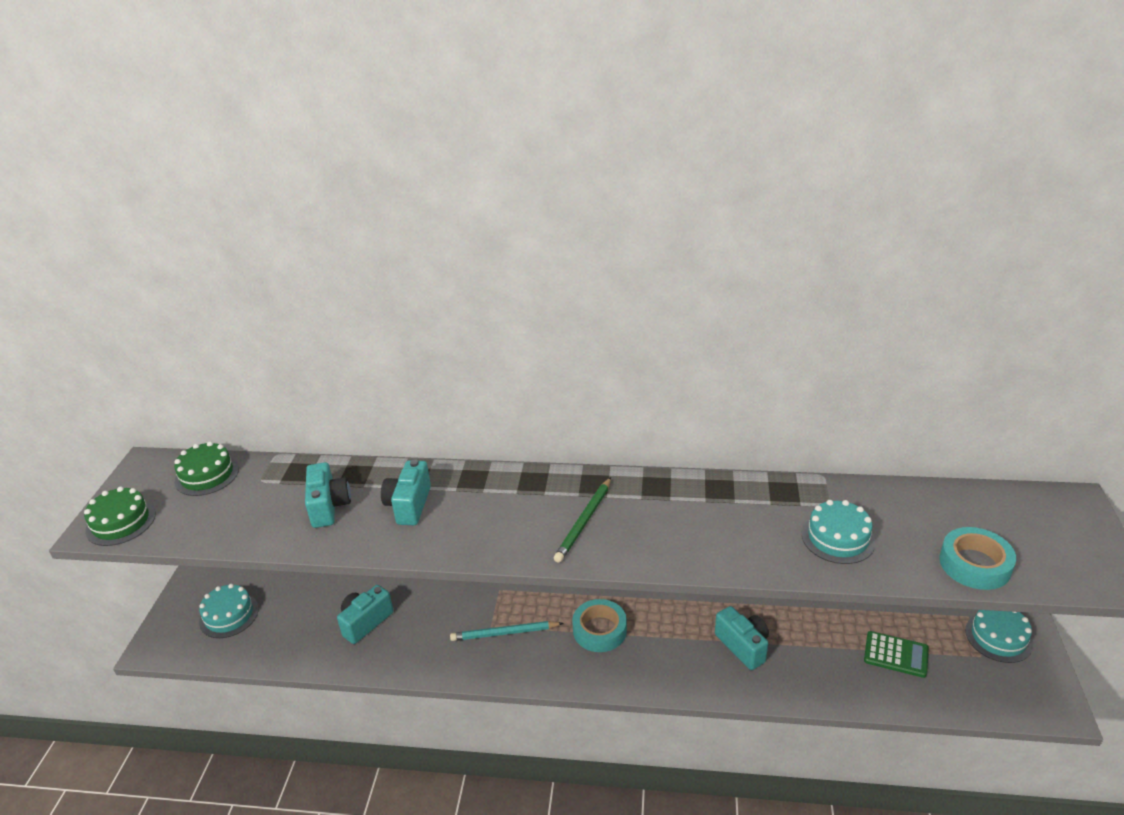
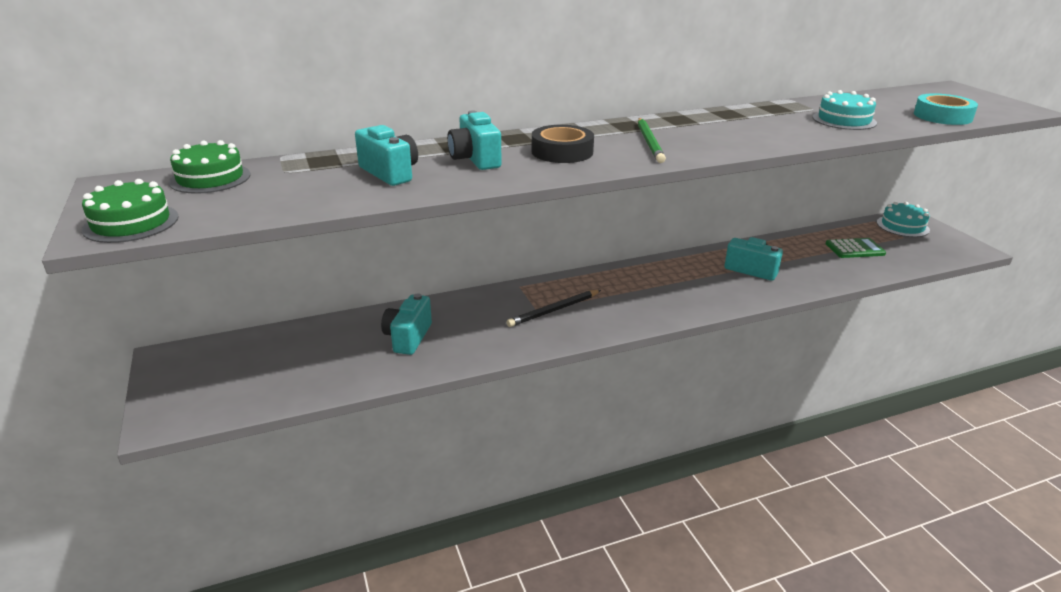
camera: 30 degrees left, 5 degrees down
(229, 615) = (240, 372): turquoise cake -> none
(490, 514) = (562, 152): none -> black tape
(504, 633) = (554, 310): turquoise pencil -> black pencil
(599, 630) = (633, 288): turquoise tape -> none

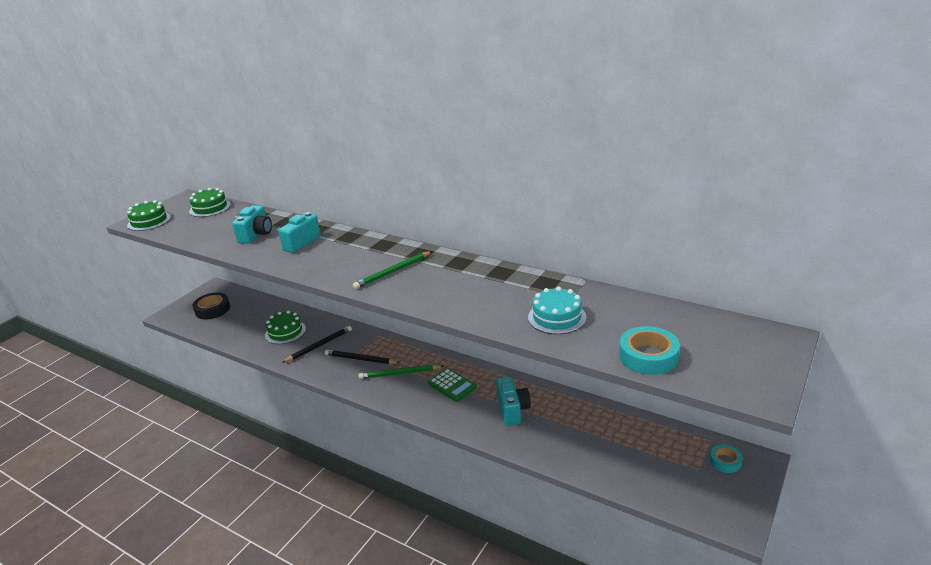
camera: 55 degrees right, 0 degrees up
(408, 337) = (285, 332): turquoise camera -> green cake
(481, 325) = (319, 345): none -> black pencil
(562, 152) = (341, 256): black tape -> black tape (212, 309)
(616, 299) = (400, 374): none -> green pencil
(855, 249) = (626, 448): green calculator -> green calculator (452, 385)
(902, 226) = (725, 461): turquoise cake -> turquoise tape

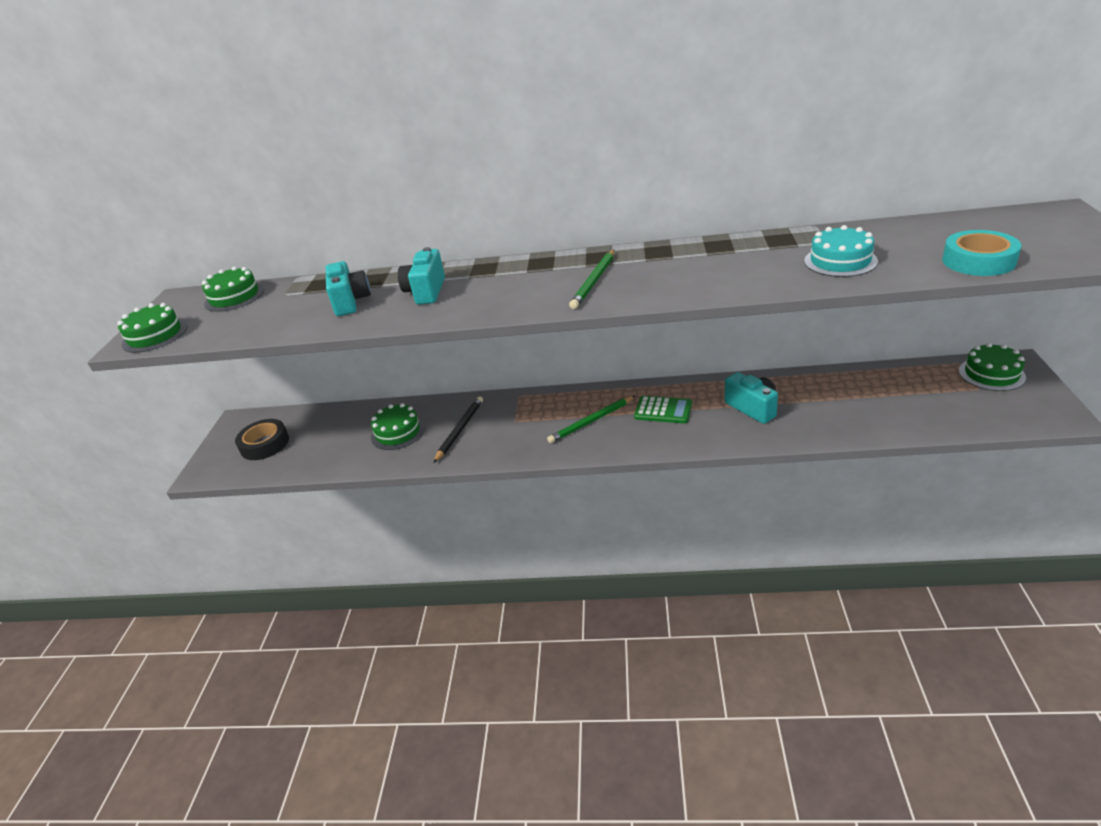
camera: 25 degrees left, 5 degrees up
(360, 359) = (528, 425): black pencil -> none
(725, 461) = (991, 374): turquoise tape -> green cake

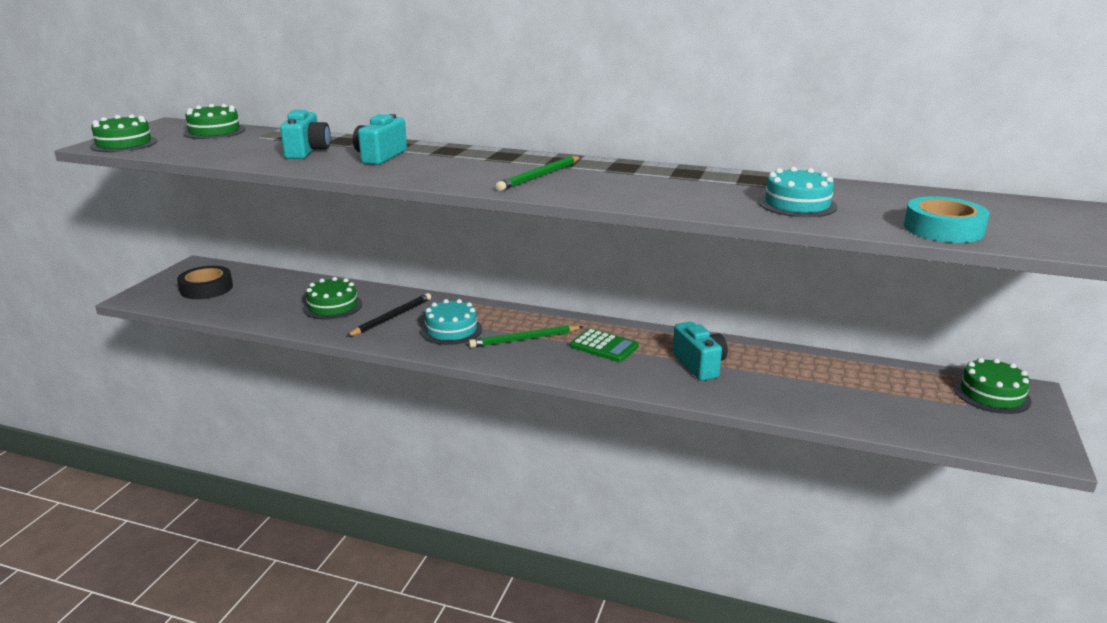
camera: 10 degrees right, 10 degrees down
(521, 429) = (451, 330): none -> turquoise cake

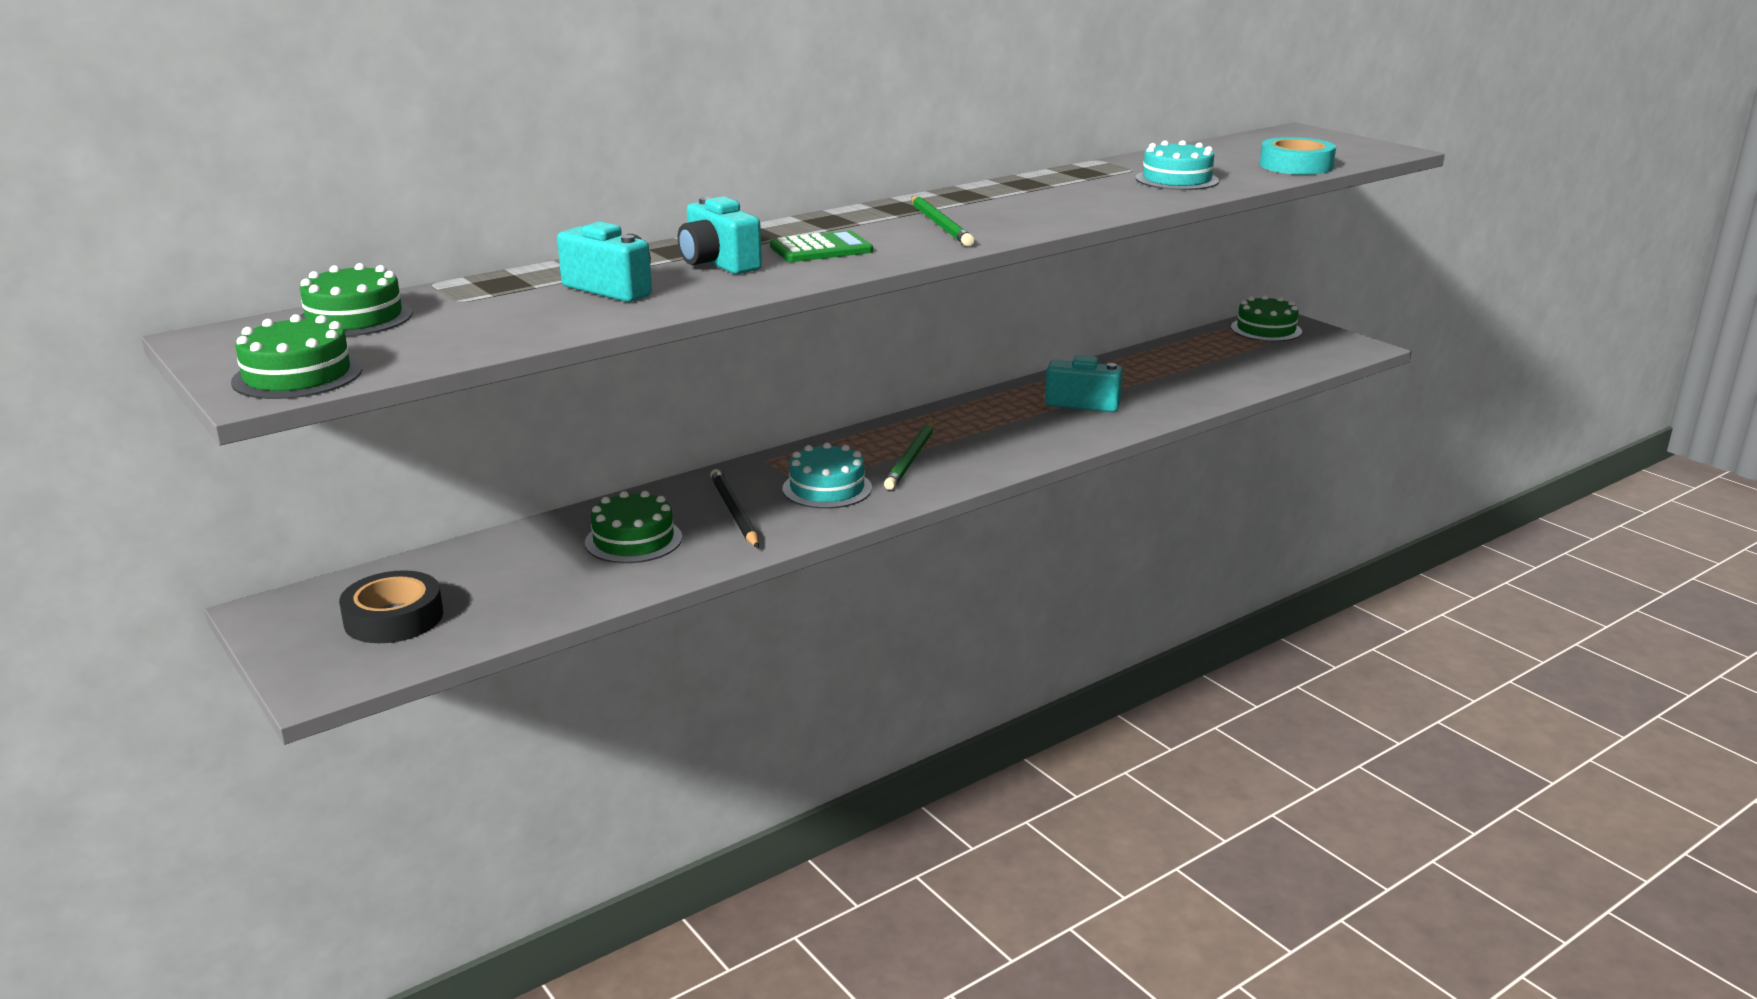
camera: 55 degrees left, 0 degrees up
(604, 346) = (985, 428): green calculator -> green calculator (821, 249)

